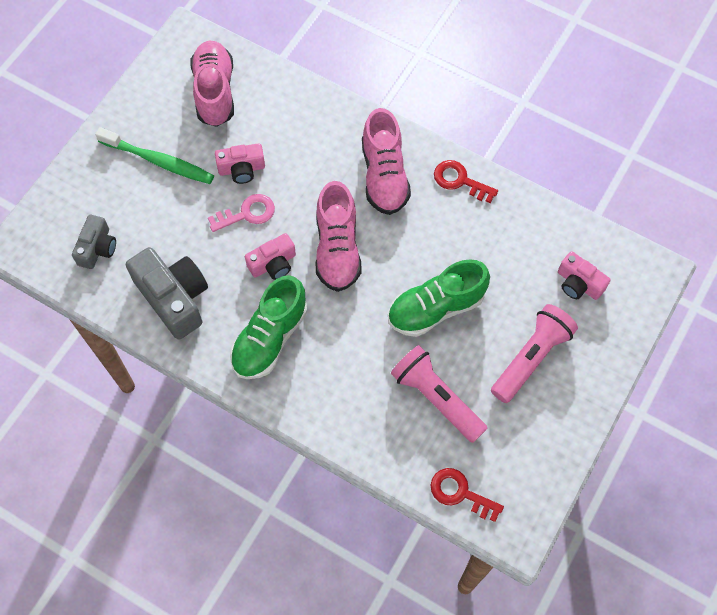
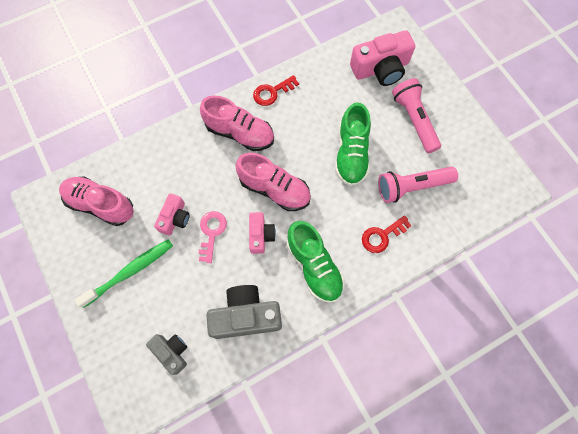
camera: 60 degrees left, 5 degrees up
(460, 493) = (480, 207): red key -> red key (382, 236)
(578, 284) = (381, 68): pink camera -> pink camera, size x1.73

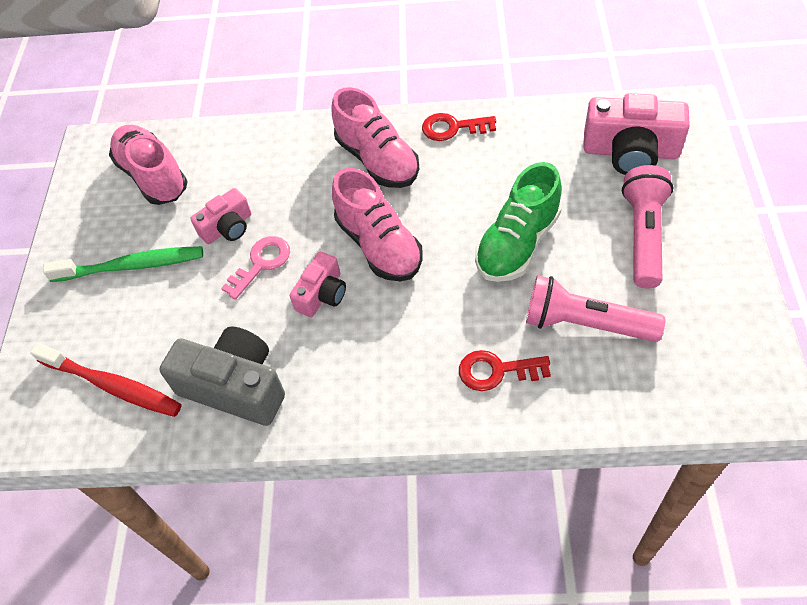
camera: 35 degrees right, 15 degrees down
(172, 352) = (113, 385): grey camera -> red toothbrush
(314, 266) = (370, 366): green shoe -> none

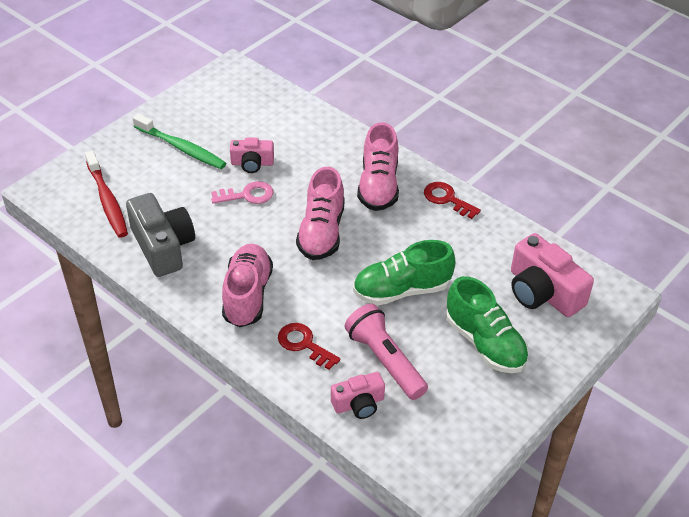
camera: 35 degrees right, 10 degrees down
(153, 176) = (245, 107): pink shoe -> pink shoe (247, 295)
(322, 294) = (260, 235): pink camera -> pink camera (359, 404)
(643, 235) = (485, 343): pink flashlight -> green shoe

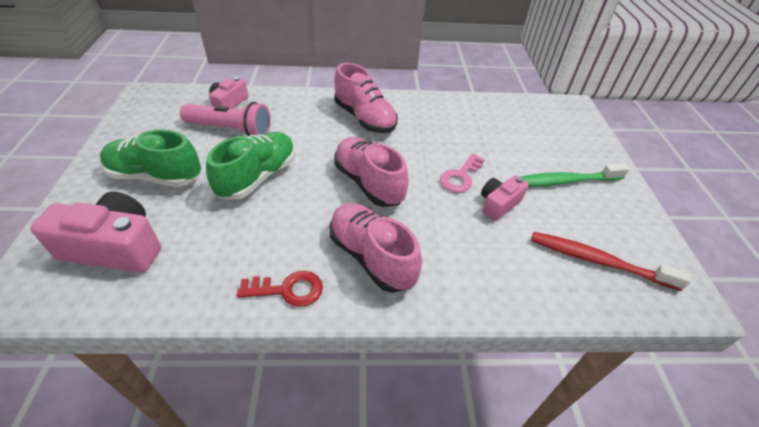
camera: 135 degrees right, 0 degrees up
(107, 200) = (530, 120): red toothbrush -> red toothbrush (598, 261)
(163, 246) = (455, 115): grey camera -> none
(304, 344) = (296, 113): red key -> none

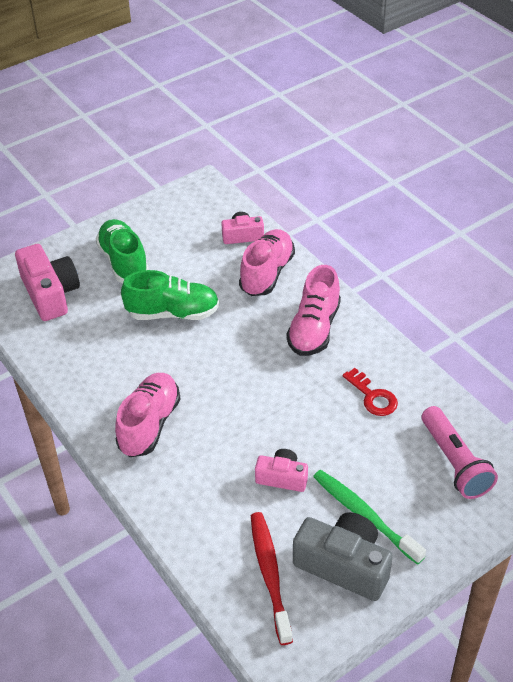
camera: 60 degrees right, 0 degrees up
(231, 130) = (210, 261): pink flashlight -> pink flashlight (454, 462)
(288, 289) = (85, 397): red key -> red key (373, 397)
(368, 183) = (228, 379): pink shoe -> pink shoe (267, 273)
(460, 177) = (295, 435): pink key -> none
(606, 214) = (344, 565): none -> grey camera

